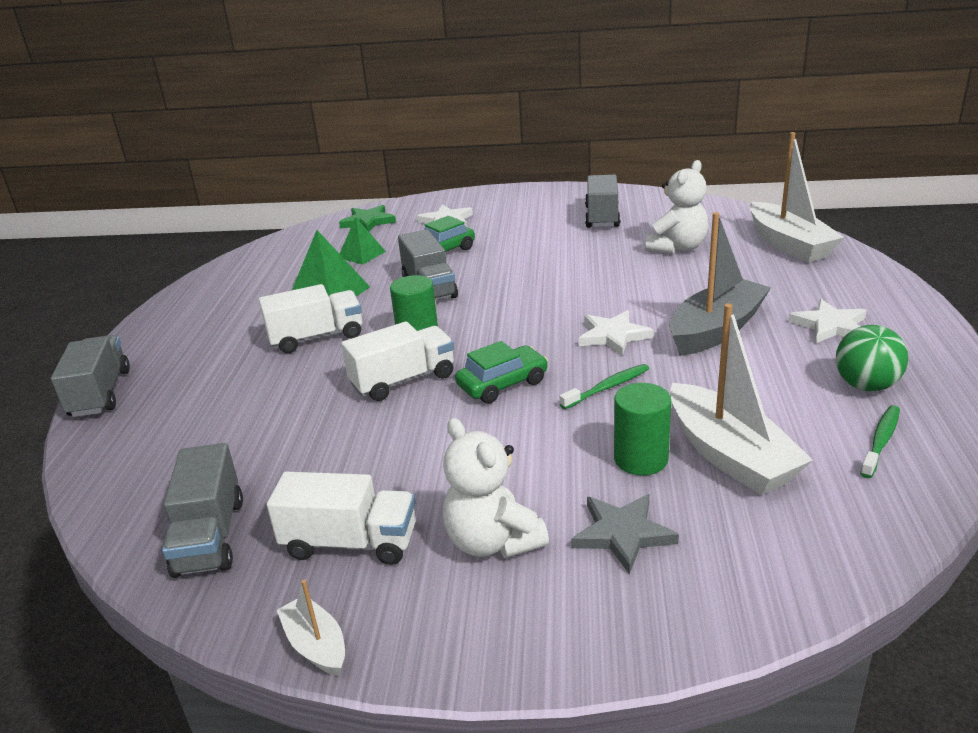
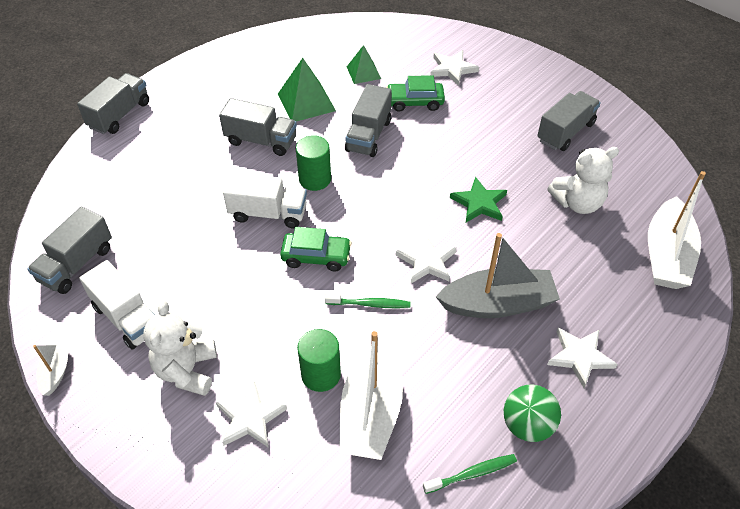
camera: 35 degrees right, 20 degrees up
(316, 337) = (261, 141): white truck -> grey truck
(368, 222) = (402, 37): green star -> green star (479, 203)
(623, 534) = (250, 418): grey star -> white star

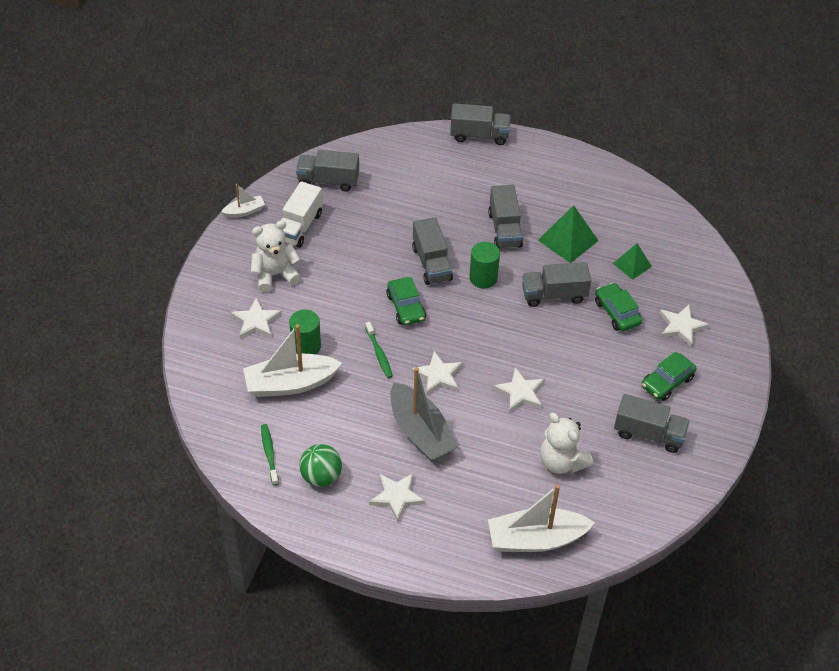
camera: 65 degrees right, 0 degrees up
(268, 213) = (431, 263): white truck -> grey truck
(472, 473) = (269, 454): green toothbrush -> green toothbrush turned 150 degrees counterclockwise
(479, 203) = (520, 392): green star -> white star
(511, 100) = (667, 382): none -> green car

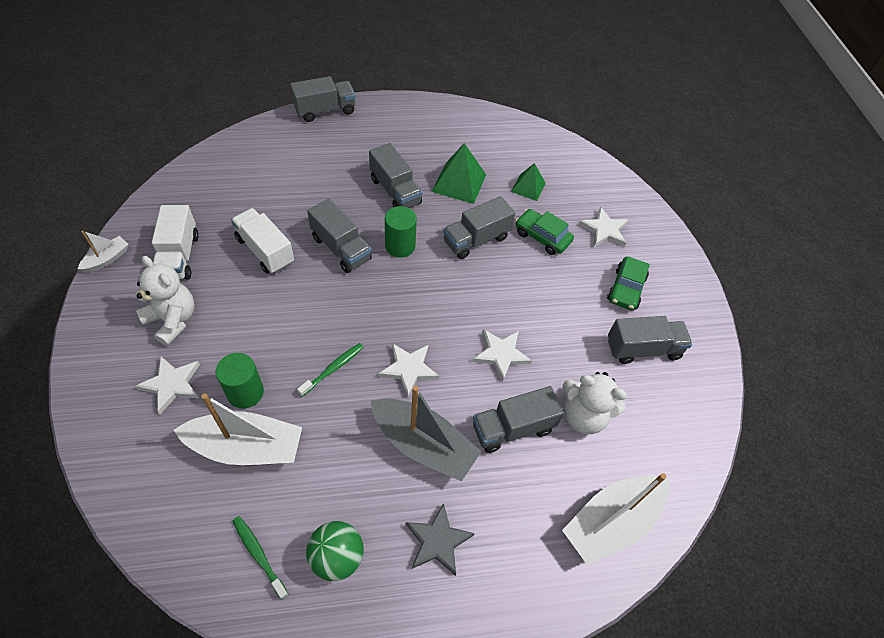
camera: 30 degrees left, 5 degrees up
(275, 275) = (172, 320): white teddy bear -> white teddy bear turned 90 degrees clockwise
(290, 383) = (246, 447): white boat -> white boat turned 135 degrees counterclockwise
(328, 181) = (191, 197): grey truck -> grey truck (513, 428)
(368, 245) = (265, 251): none -> white truck
(379, 353) = (333, 369): green toothbrush -> green toothbrush turned 90 degrees counterclockwise
(396, 496) = (437, 541): white star -> grey star
(406, 307) = (337, 305): green car -> none

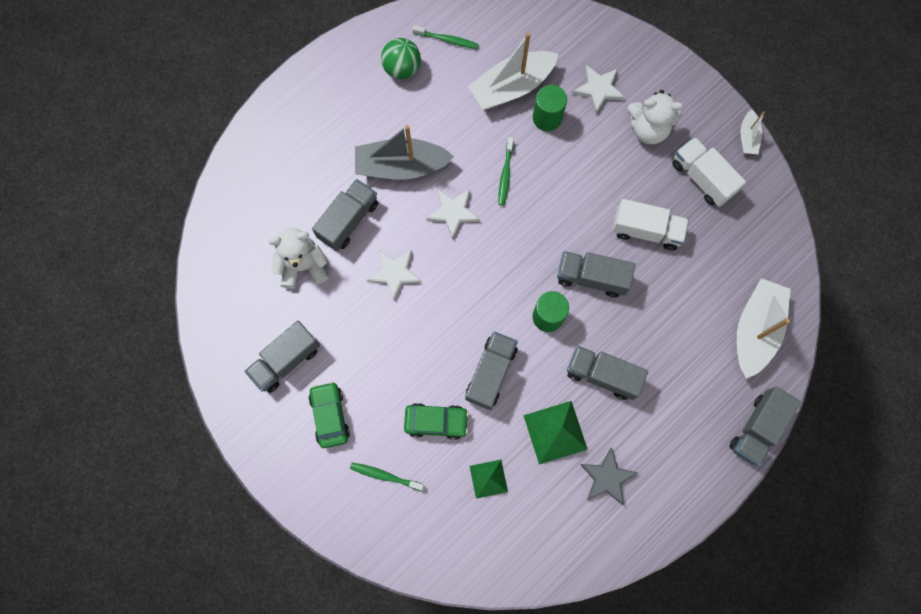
camera: 150 degrees right, 20 degrees up
(437, 541) = (349, 116): grey star -> grey star (607, 477)
(604, 230) = (385, 476): white star -> green toothbrush
(611, 522) = (245, 201): white boat -> white boat (755, 330)

